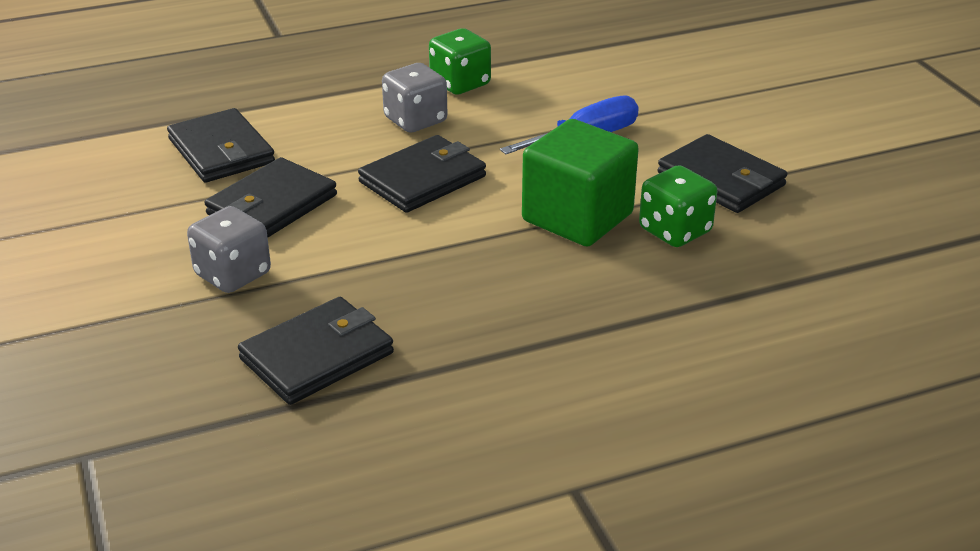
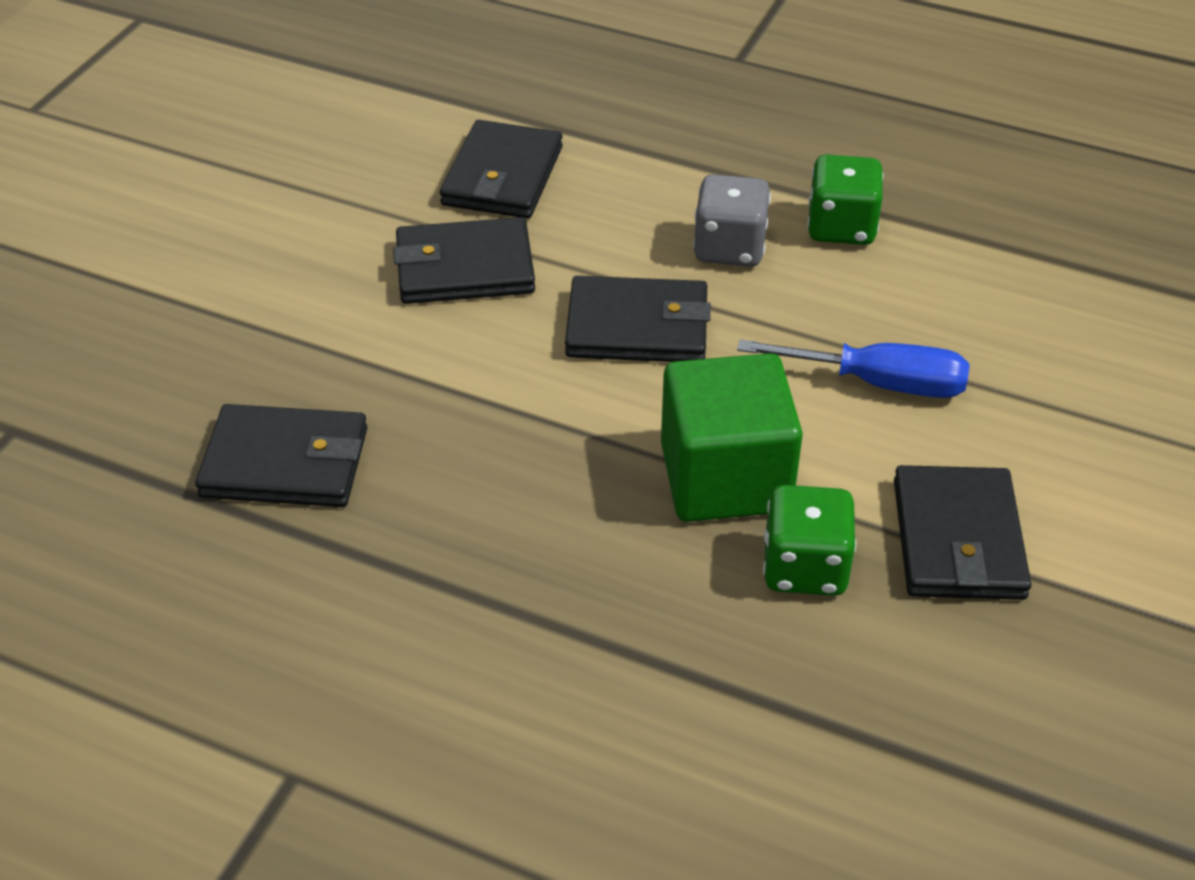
camera: 45 degrees right, 10 degrees up
(233, 274) = (335, 325): grey dice -> none

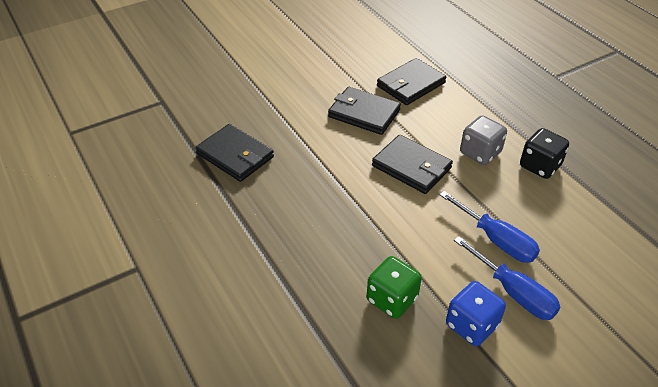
camera: 35 degrees right, 0 degrees up
(725, 477) = (392, 245): green cube -> none
(841, 227) = (540, 166): green dice -> black dice
(958, 539) = (471, 325): black wallet -> blue dice
(973, 453) = (513, 292): none -> blue screwdriver

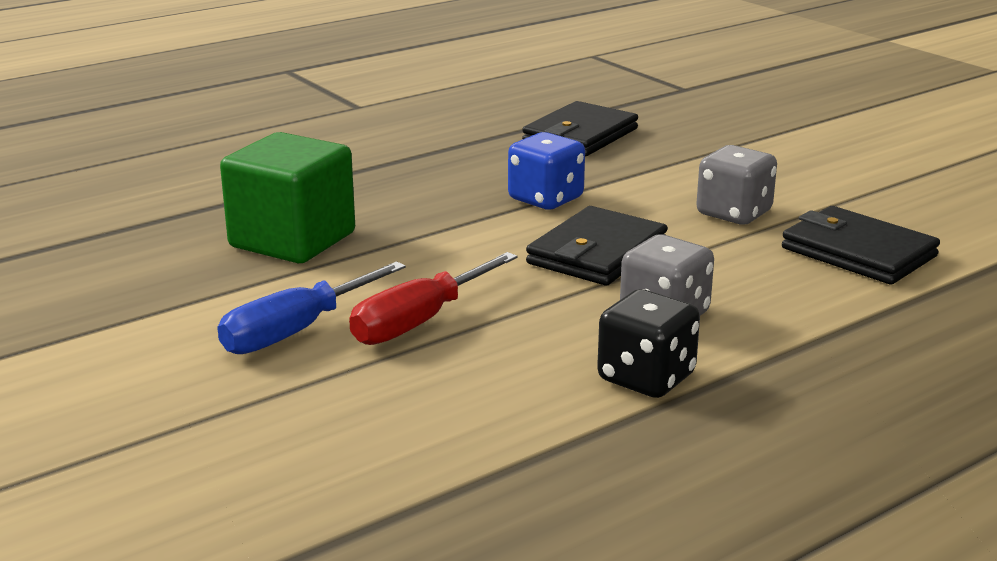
camera: 85 degrees right, 20 degrees down
(364, 113) = (734, 213): black wallet -> grey dice
(392, 299) = (292, 240): green dice -> green cube
(471, 325) = (233, 295): blue dice -> blue dice (546, 199)
(496, 240) = (420, 321): blue screwdriver -> red screwdriver

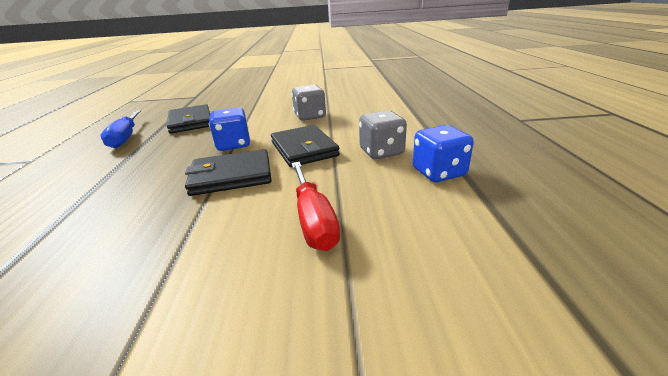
camera: 55 degrees left, 5 degrees up
(292, 240) = (134, 237): green cube -> none
(296, 331) = (265, 280): blue screwdriver -> blue screwdriver (126, 138)
(646, 378) = (439, 172): black dice -> blue dice
(858, 252) = (369, 108): black wallet -> black wallet (231, 176)

